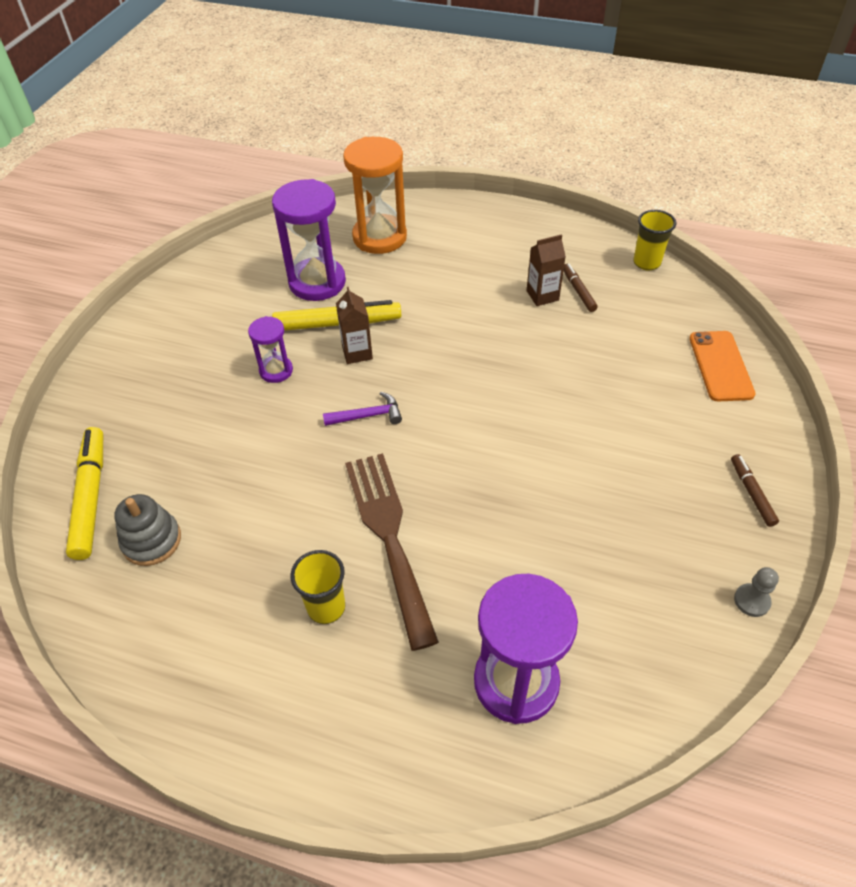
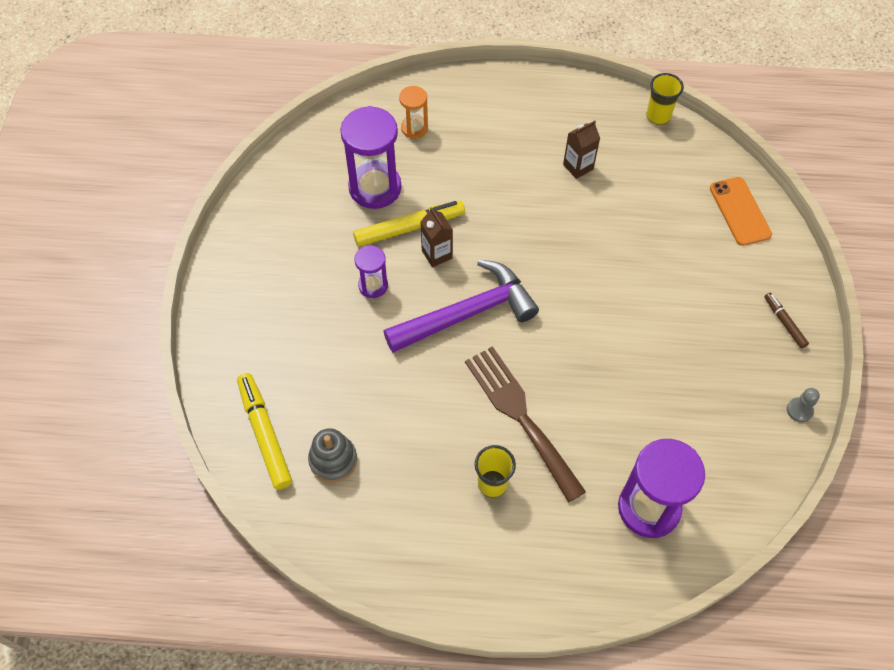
camera: 15 degrees left, 10 degrees up
(368, 416) = (467, 314): purple hammer -> purple hammer, size x2.30
(379, 237) = (414, 128): orange hourglass -> orange hourglass, size x0.53
(578, 291) = (607, 157): brown marker -> none

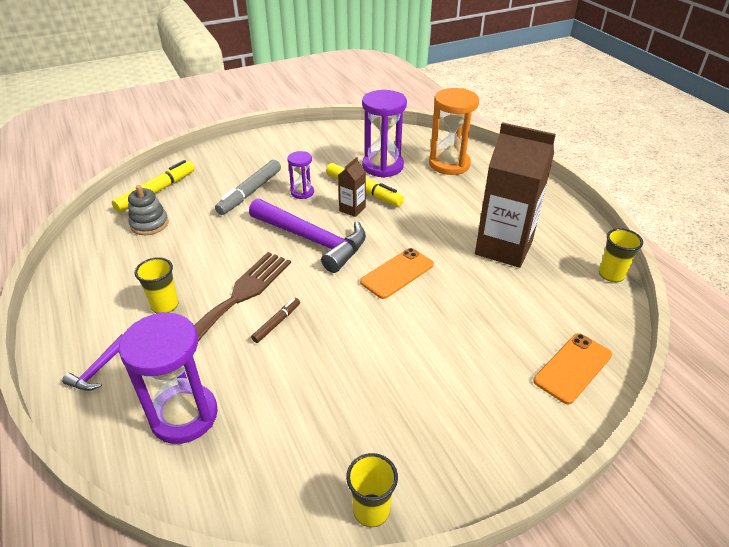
camera: 60 degrees right, 20 degrees down
(337, 336) = (250, 192): none -> grey marker
(414, 128) = (449, 164): orange hourglass -> orange hourglass, size x1.88
(553, 566) = (98, 369): none -> purple hammer
(562, 267) = (397, 273): none -> orange phone
(578, 167) = (503, 248): brown carton -> brown carton, size x2.21
(784, 322) = (473, 454): brown marker -> brown marker (277, 323)
(799, 410) = (371, 510): grey pawn -> yellow cup

